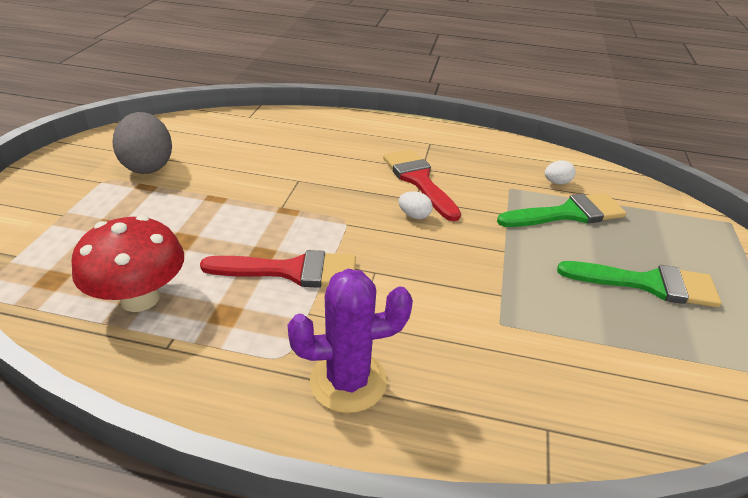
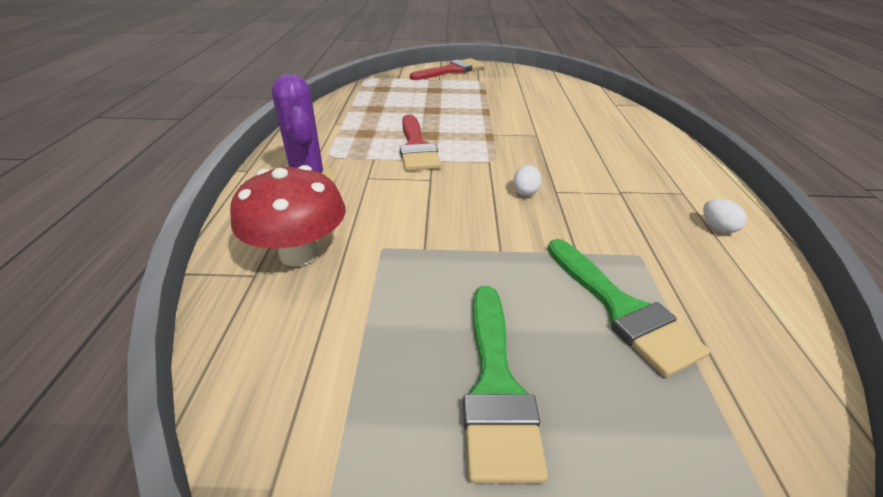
camera: 80 degrees right, 0 degrees up
(140, 298) = (373, 109): red mushroom -> red mushroom (299, 253)
(148, 166) = (507, 87): grey egg -> none
(418, 180) = (592, 190): red brush -> red brush (451, 70)
(556, 182) = (699, 301): white egg -> white egg (717, 228)

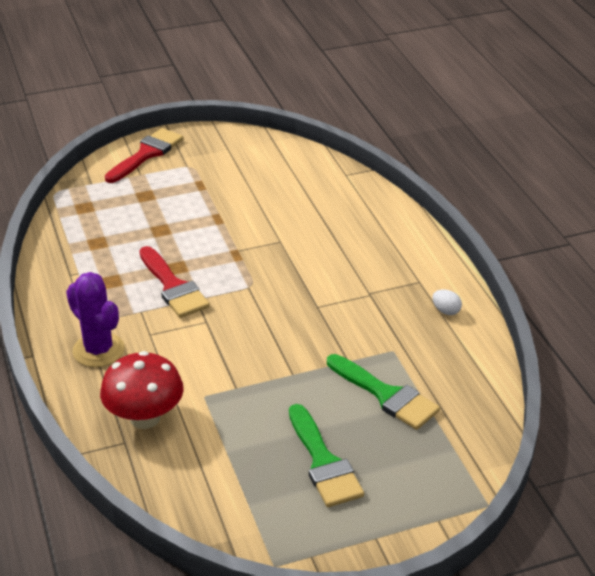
camera: 20 degrees left, 0 degrees up
(525, 192) = (292, 314): white egg -> none

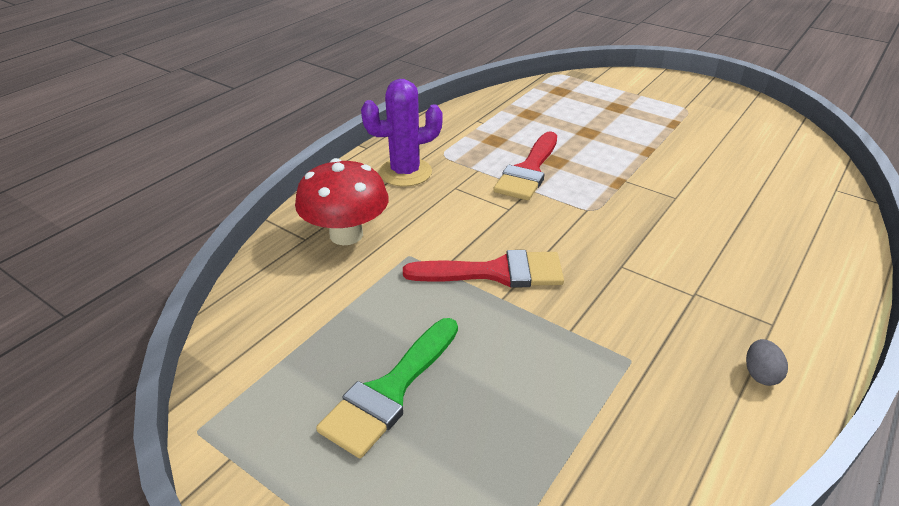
camera: 55 degrees right, 0 degrees up
(98, 350) = (405, 172): purple cactus -> purple cactus turned 60 degrees clockwise
(147, 154) = (665, 85): red brush -> red brush (496, 272)
(386, 395) = (552, 392): green brush -> none
(446, 311) = (760, 374): white egg -> grey egg

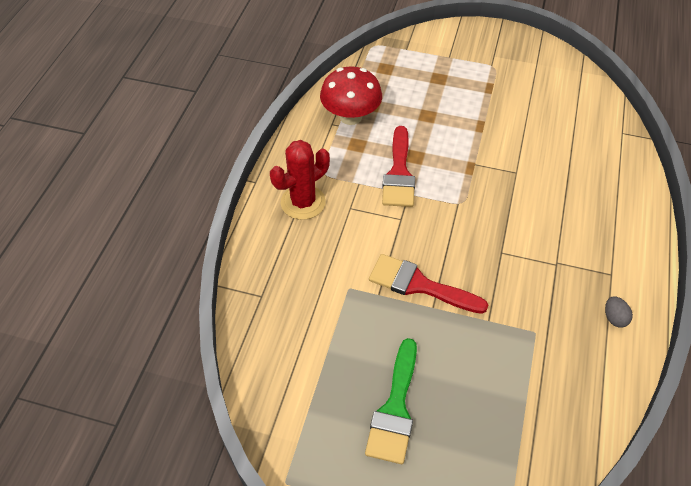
camera: 20 degrees left, 15 degrees up
(346, 235) = (291, 282): red mushroom -> red mushroom (350, 116)
(405, 172) = (303, 202): purple cactus -> red cactus
(496, 272) = (419, 285): red brush -> red brush turned 135 degrees counterclockwise

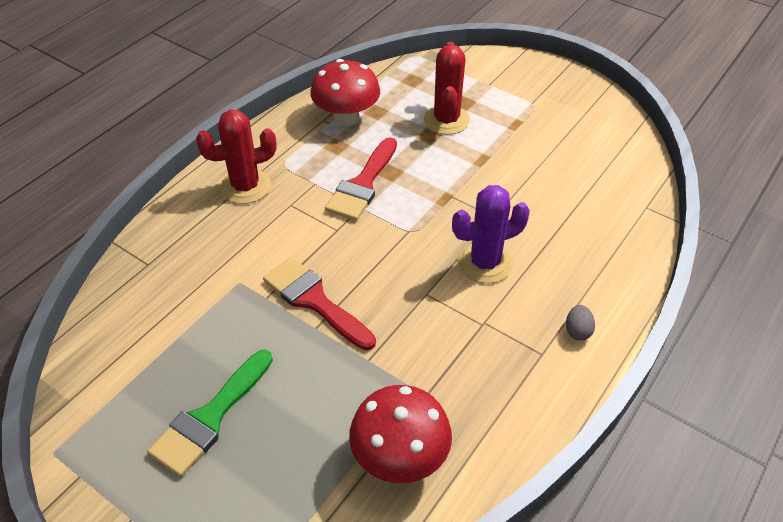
camera: 20 degrees right, 5 degrees down
(433, 98) = (446, 120): none -> red cactus
(531, 213) = (485, 263): none -> purple cactus
(556, 389) = (400, 457): none -> red mushroom
(614, 318) = (516, 402): grey egg -> grey egg (577, 331)

